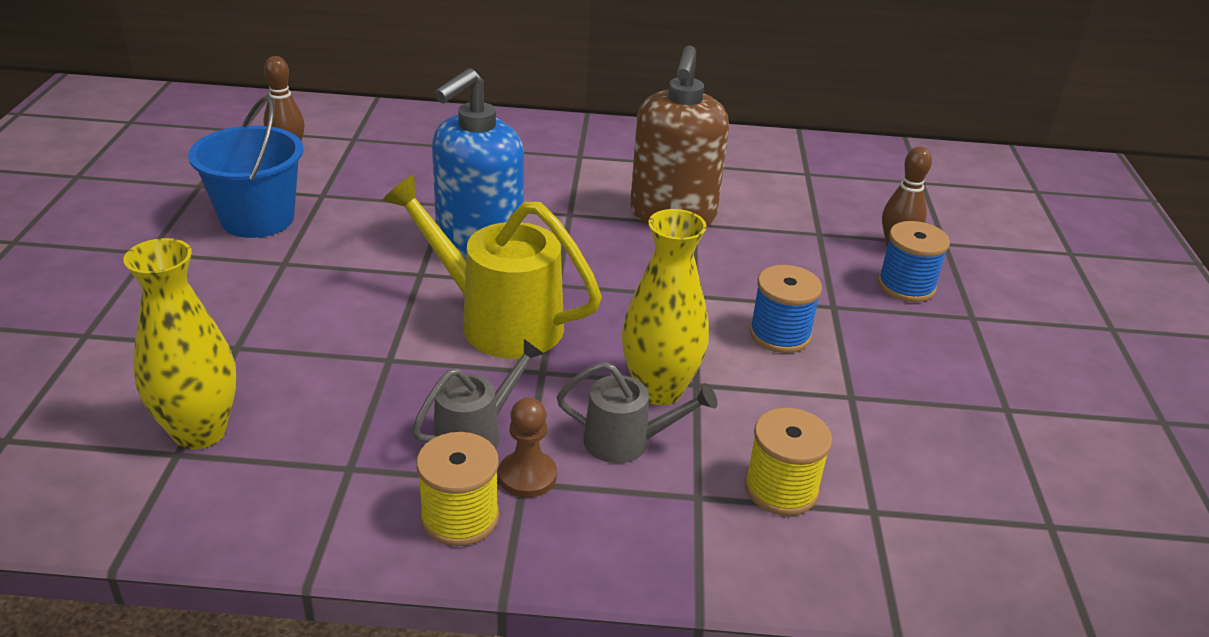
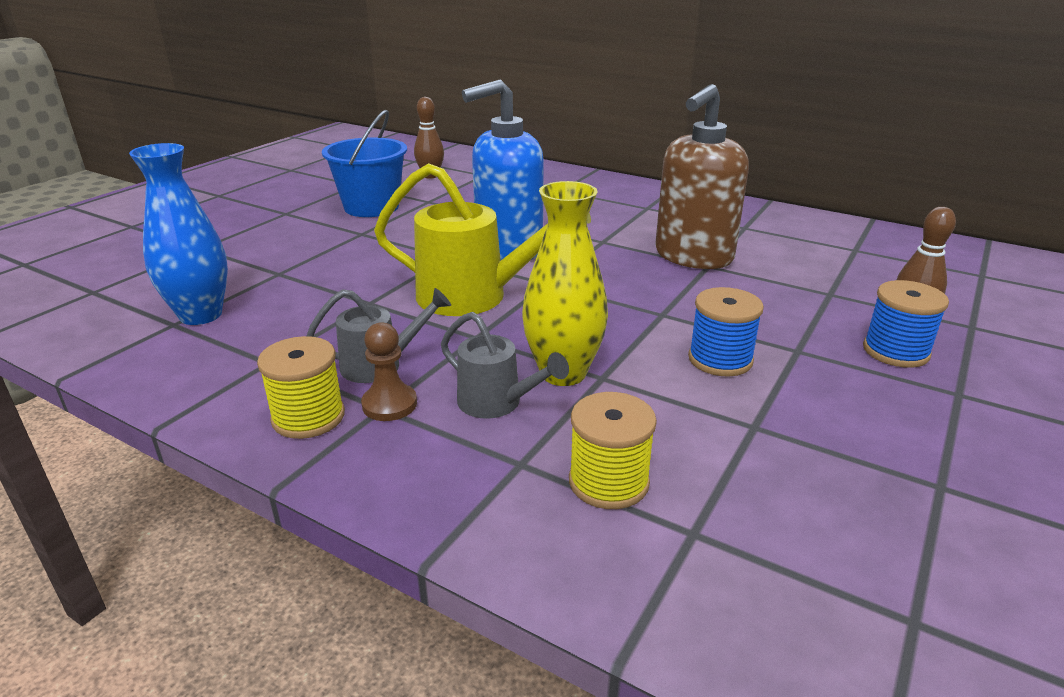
camera: 30 degrees right, 5 degrees down
(200, 432) = (201, 315): yellow vase -> blue vase
(498, 320) = (475, 296): yellow watering can -> yellow watering can turned 135 degrees clockwise

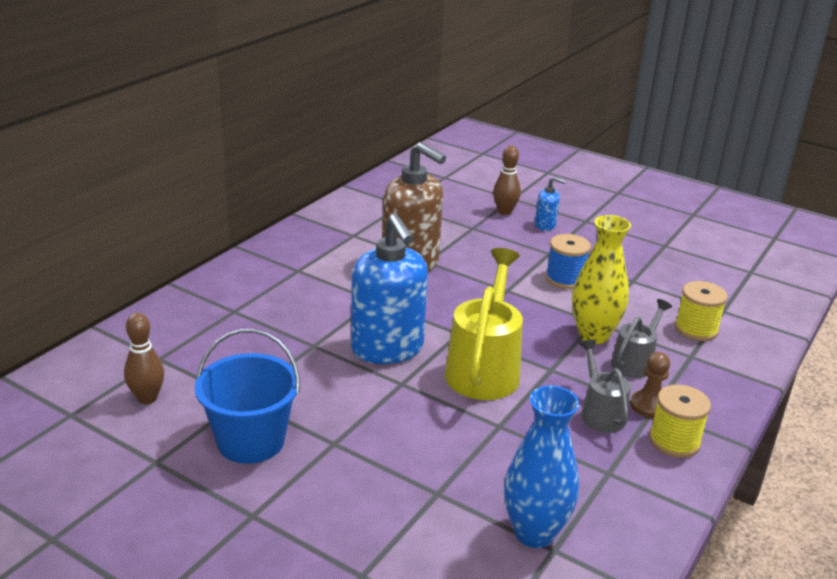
camera: 90 degrees left, 0 degrees up
(895, 351) = (545, 225): blue spool -> blue soap dispenser

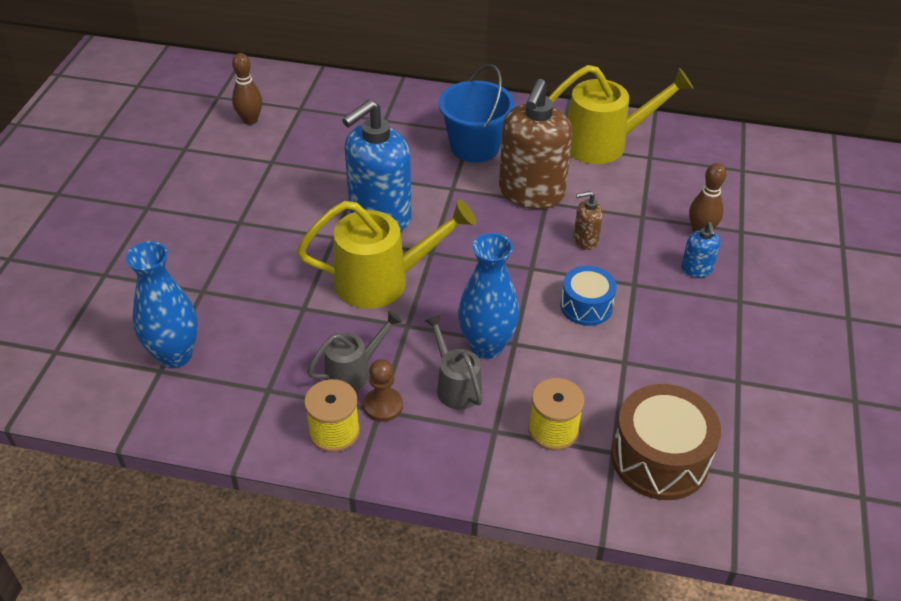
camera: 70 degrees right, 15 degrees up
(251, 441) = (224, 181): blue bucket -> blue bucket (475, 147)
(369, 216) = (604, 143): none -> yellow watering can
(486, 258) = (585, 240): none -> brown soap dispenser
(565, 279) = (586, 306): blue spool -> blue drum
(593, 335) = (486, 346): yellow vase -> blue vase
(635, 362) = (455, 385): grey watering can -> grey watering can turned 135 degrees counterclockwise
(732, 294) = (659, 458): none -> brown drum

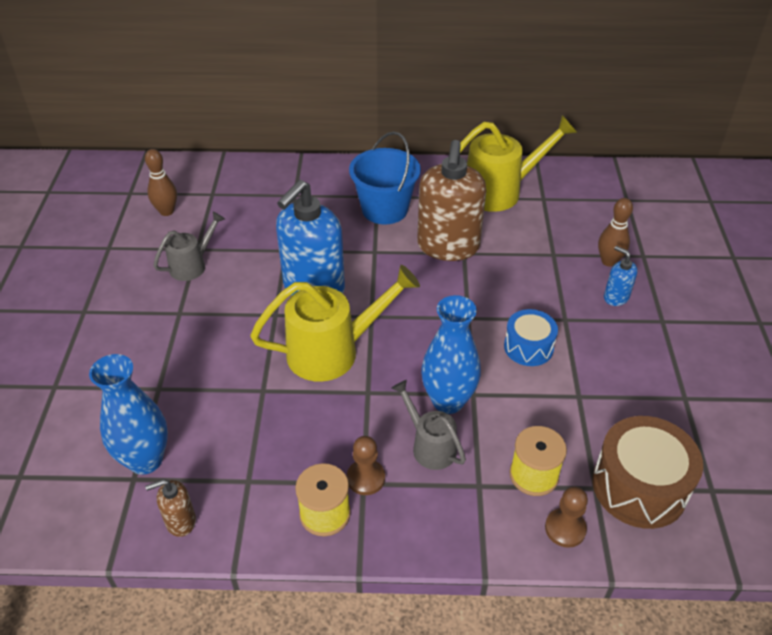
camera: 10 degrees left, 0 degrees up
(354, 371) = (328, 447): grey watering can -> grey watering can (192, 265)
(570, 485) = (565, 529): none -> brown pawn
(585, 240) = (509, 284): brown soap dispenser -> brown soap dispenser (180, 521)
(696, 269) = (616, 297): blue soap dispenser -> blue soap dispenser turned 150 degrees clockwise

